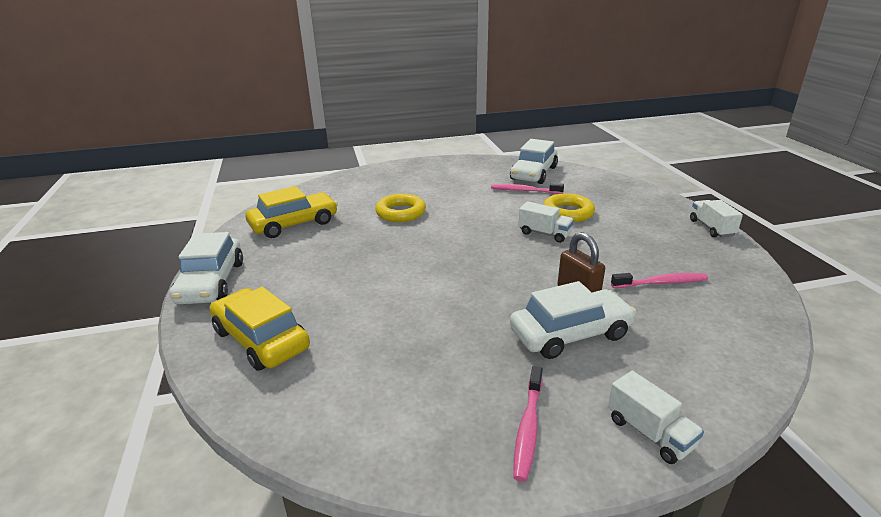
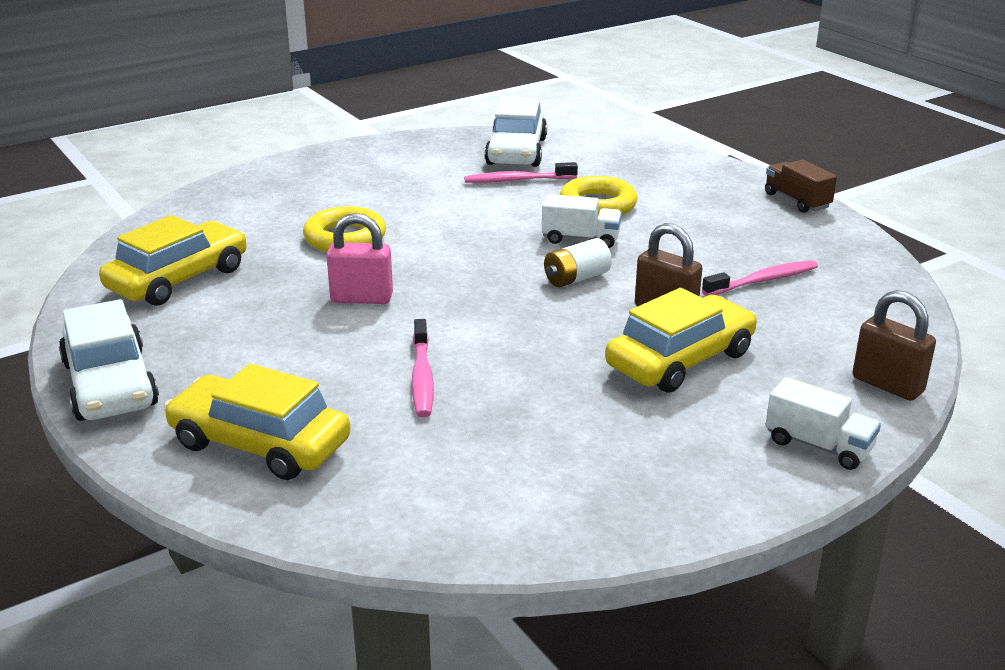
camera: 20 degrees left, 0 degrees up
(385, 252) = (362, 298): none -> pink padlock
(527, 260) = (576, 278): none -> white battery
(528, 428) = (683, 469): pink toothbrush -> pink toothbrush (422, 377)
(570, 334) = (680, 360): white car -> yellow car
(711, 228) = (797, 201): white truck -> brown truck
(732, 389) = (887, 385): none -> brown padlock

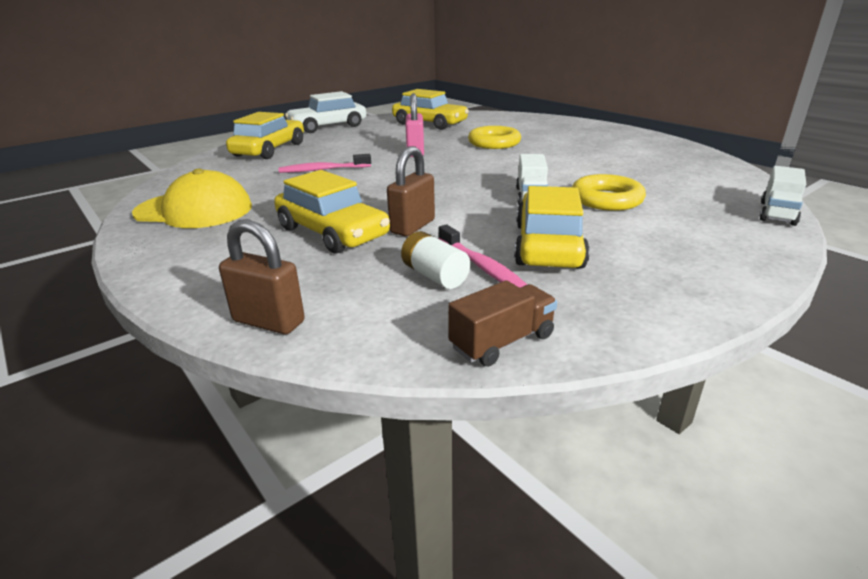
camera: 85 degrees right, 0 degrees up
(516, 151) = (693, 170): white car -> none
(517, 180) = (630, 173): pink toothbrush -> none
(576, 278) = (460, 197): white battery -> white battery (435, 276)
(589, 481) = (194, 210): none -> yellow cap
(714, 247) = (548, 245): none -> yellow car
(797, 201) = (718, 293): brown truck -> brown truck (502, 342)
(818, 446) = (187, 281): white truck -> white truck (777, 213)
(887, 385) = (269, 322): brown padlock -> brown padlock turned 75 degrees clockwise

